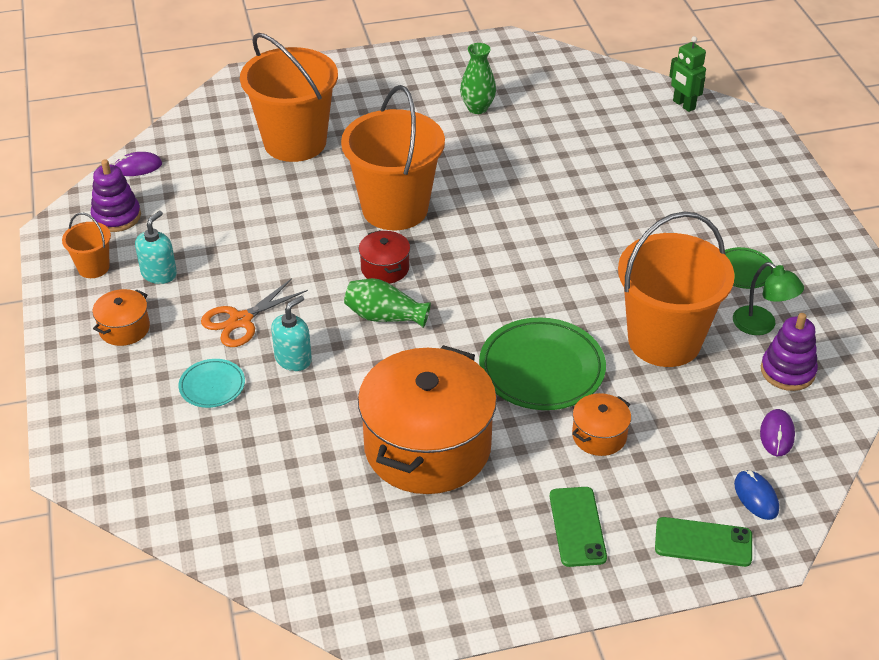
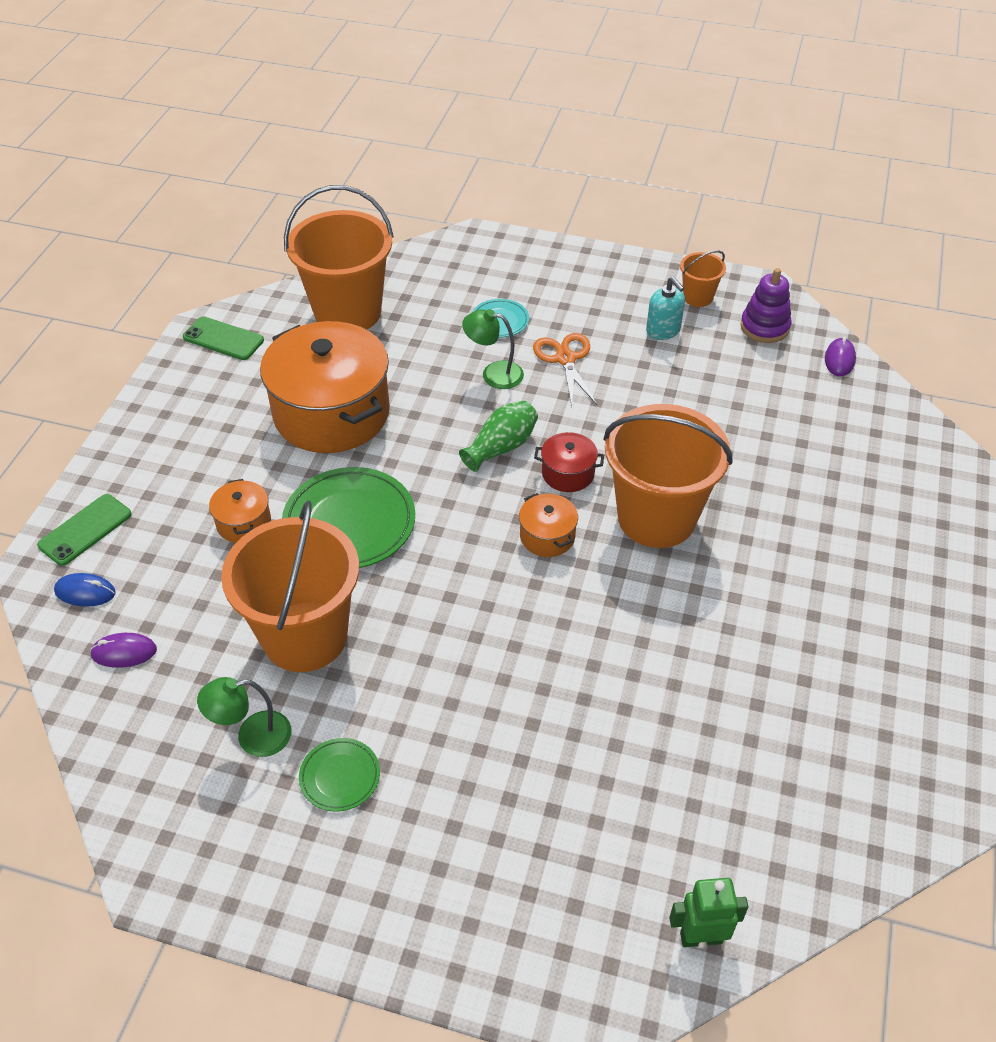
camera: 120 degrees right, 5 degrees up
(124, 328) = (605, 294): orange pot -> orange pot (547, 536)
(293, 359) = (494, 373): turquoise soap dispenser -> green lamp
(295, 142) = (824, 483): orange bucket -> orange bucket (347, 312)
(477, 108) = (813, 678): green vase -> none
(577, 526) = (175, 463): green phone -> green phone (223, 339)
(777, 435) = (124, 652): purple mouse -> purple mouse turned 45 degrees counterclockwise
(787, 371) = (179, 716): purple stacking toy -> none

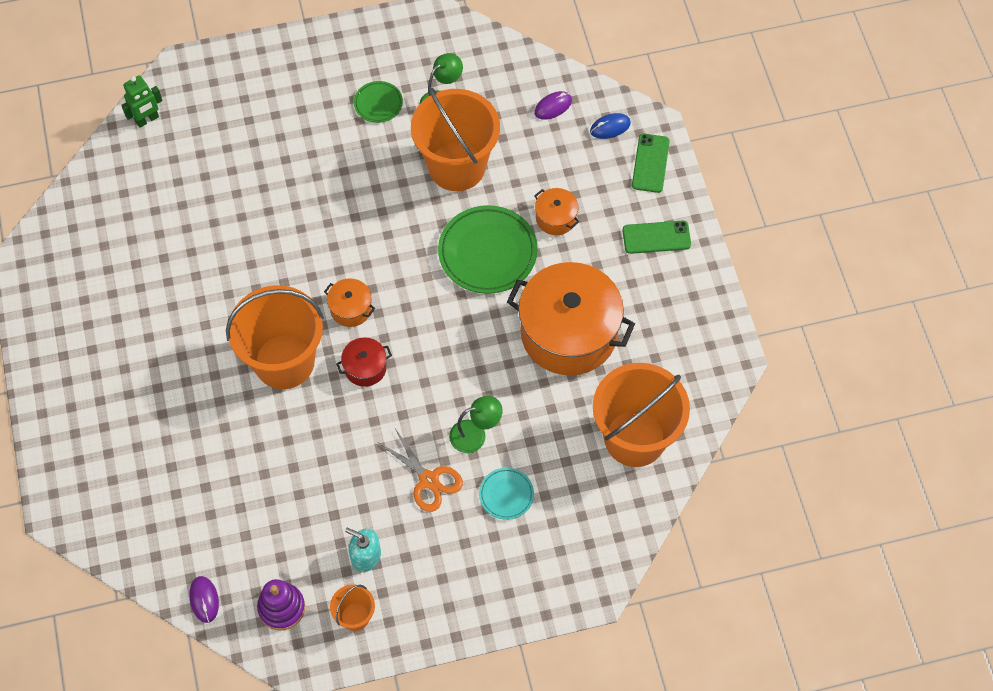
camera: 150 degrees right, 15 degrees up
(223, 339) = (707, 359): green phone -> green phone (656, 237)
(501, 447) = (426, 366): green vase -> none

